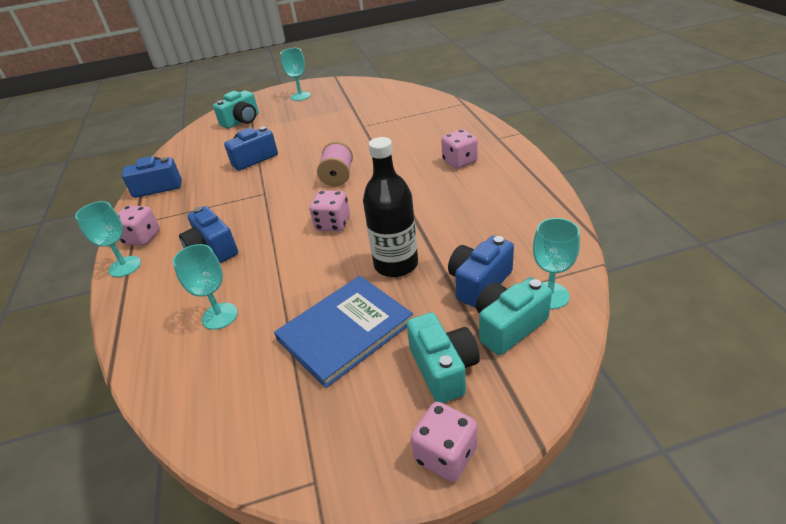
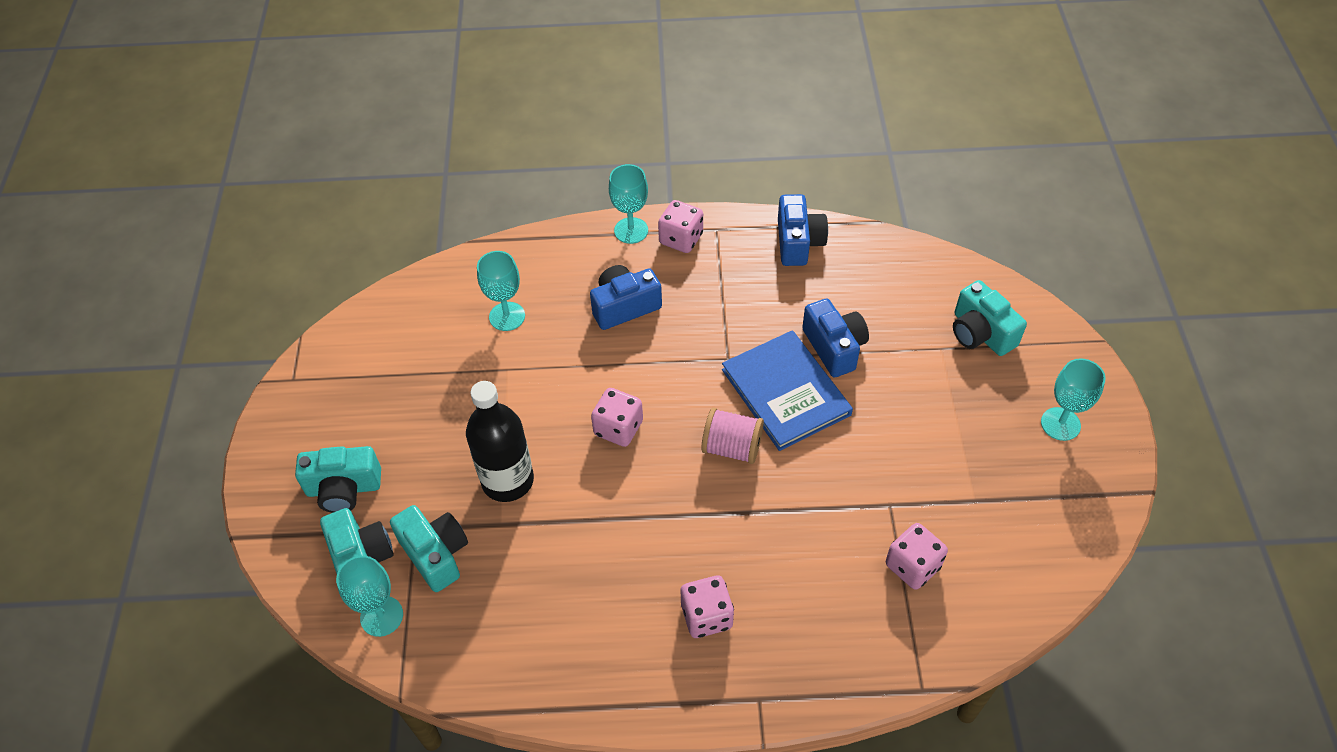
camera: 100 degrees right, 15 degrees up
(345, 331) = (431, 418): blue book -> blue book (785, 392)
(445, 455) = (264, 468): pink dice -> pink dice (912, 566)
(479, 283) = (435, 554): blue camera -> turquoise camera

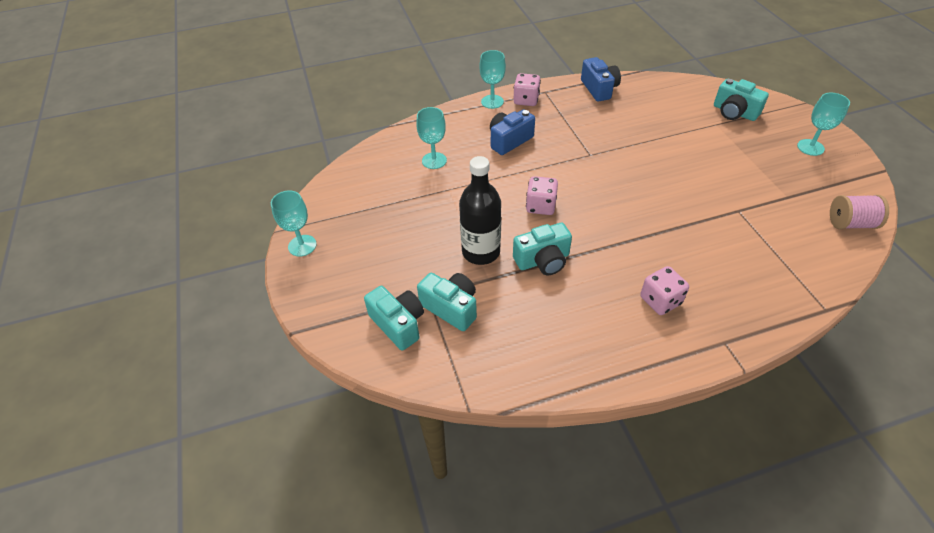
camera: 15 degrees left, 5 degrees down
(344, 488) = (365, 283): turquoise camera -> turquoise camera (543, 260)
(381, 616) = (429, 357): turquoise goblet -> turquoise goblet (302, 245)
(732, 447) = (621, 201): pink spool -> pink spool (850, 223)
(785, 392) = (637, 165): blue book -> none
(834, 347) = (652, 136): blue camera -> none
(912, 566) = (774, 240): pink dice -> none

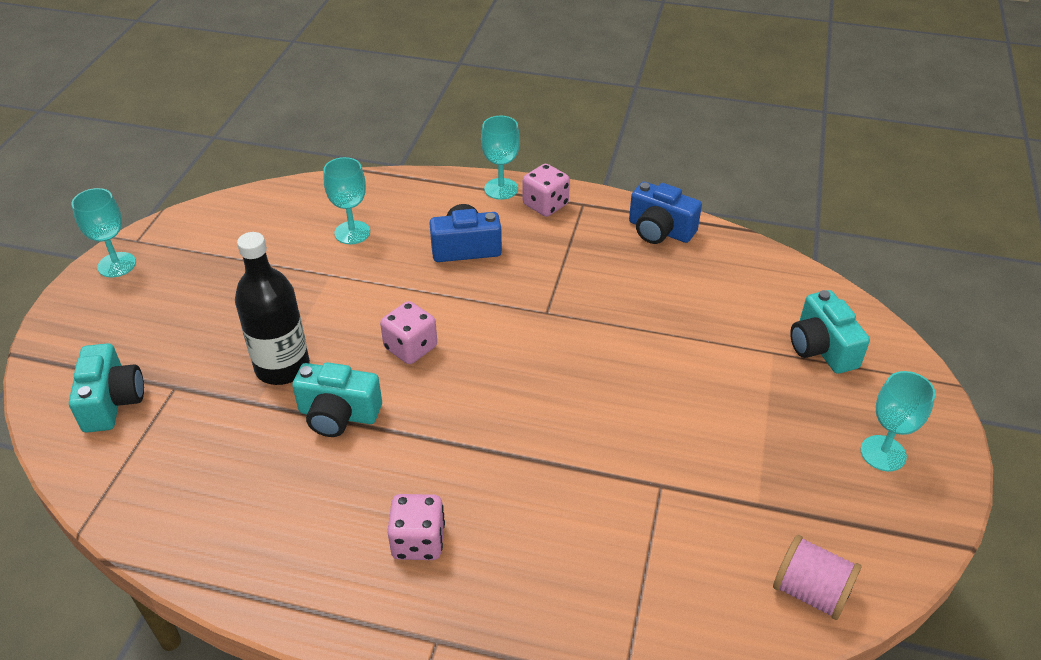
camera: 30 degrees right, 5 degrees down
(451, 308) = (181, 414): turquoise camera -> none
(599, 89) = (660, 230): blue camera -> blue camera turned 105 degrees clockwise

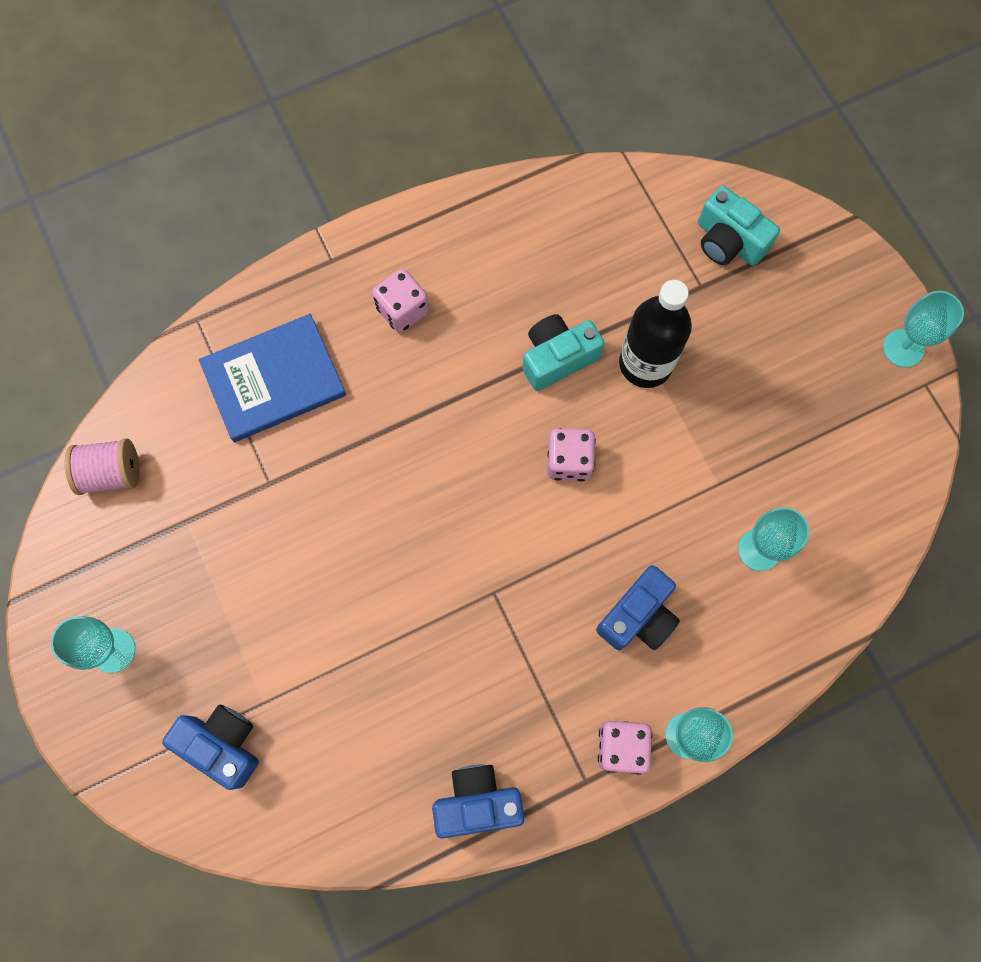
camera: 140 degrees right, 30 degrees up
(590, 566) = (274, 379): none -> blue book
(821, 348) = (222, 744): turquoise camera -> blue camera

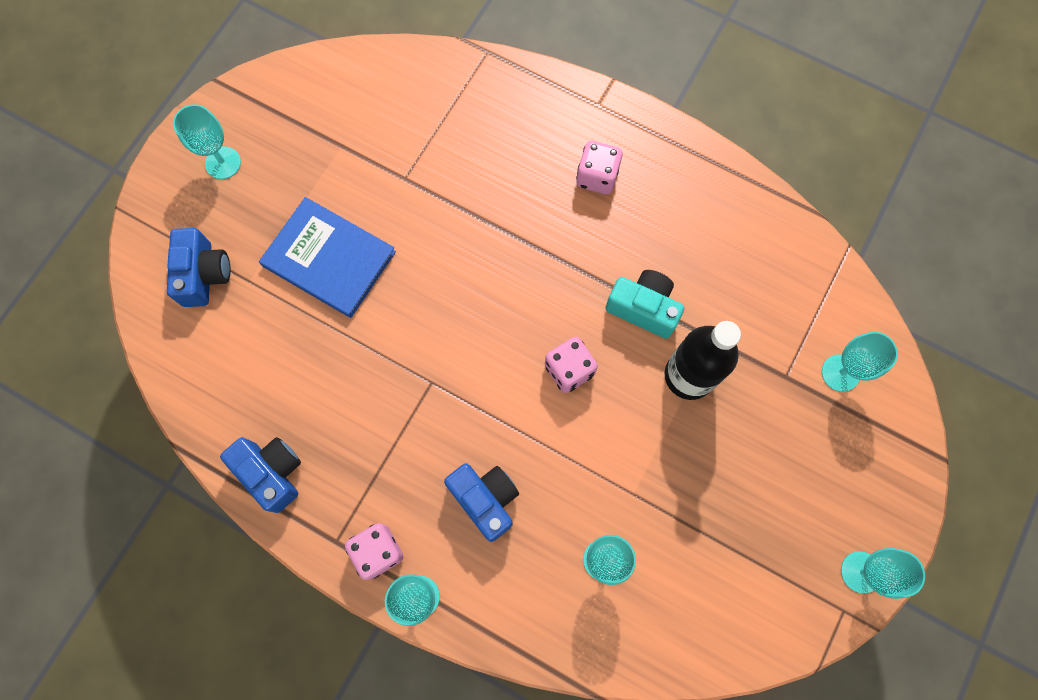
camera: 55 degrees right, 0 degrees up
(111, 473) = (341, 77): pink spool -> none
(274, 379) = (480, 129): blue book -> blue book (329, 259)
(638, 616) = (485, 499): blue camera -> blue camera turned 135 degrees counterclockwise
(728, 241) = (840, 373): turquoise camera -> turquoise goblet

